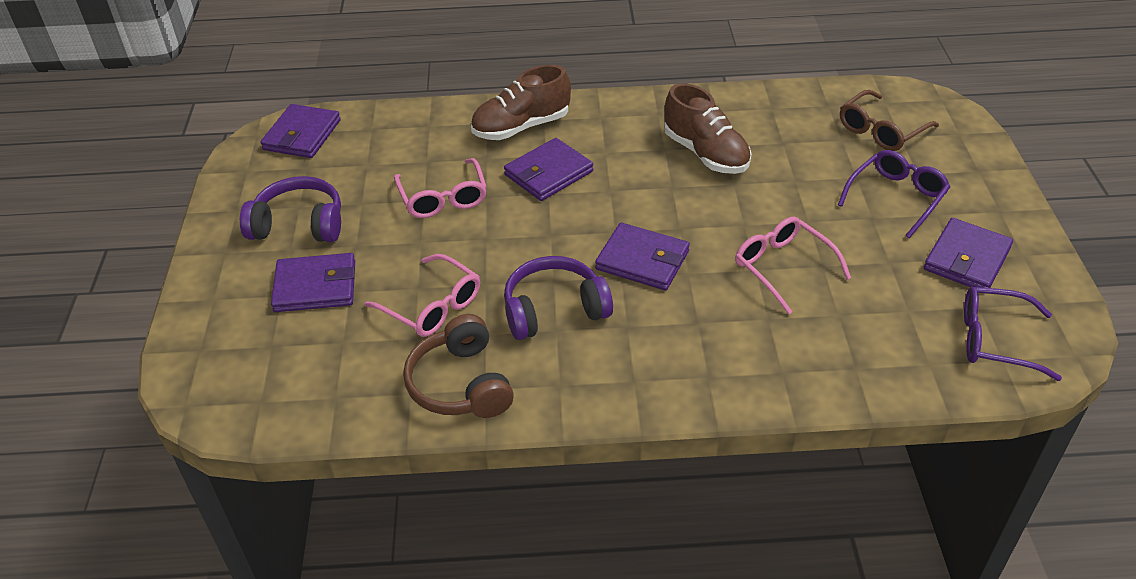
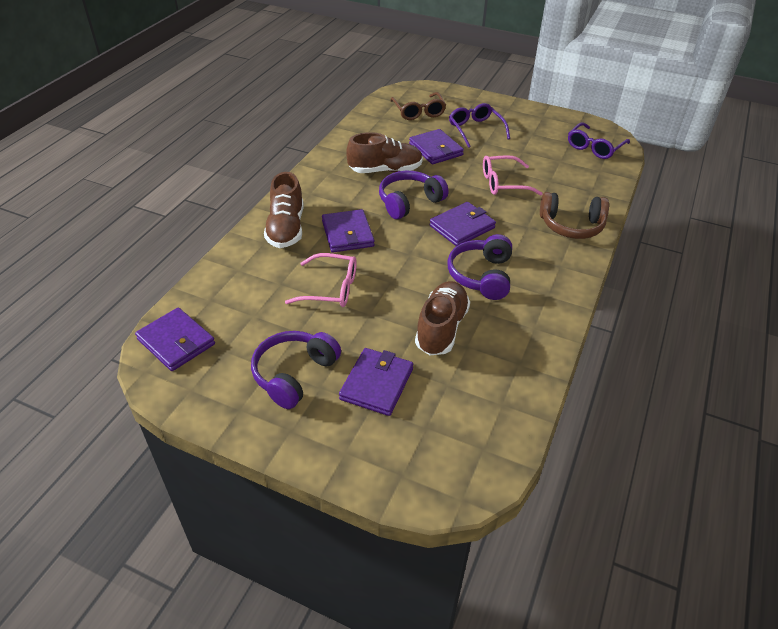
camera: 65 degrees left, 0 degrees up
(432, 306) = (441, 328): pink glasses -> brown shoe
(461, 384) = (524, 337): brown headphones -> brown headphones (571, 225)
(655, 197) = (409, 202): none -> purple headphones
(967, 259) = (535, 131): purple wallet -> purple wallet (435, 149)

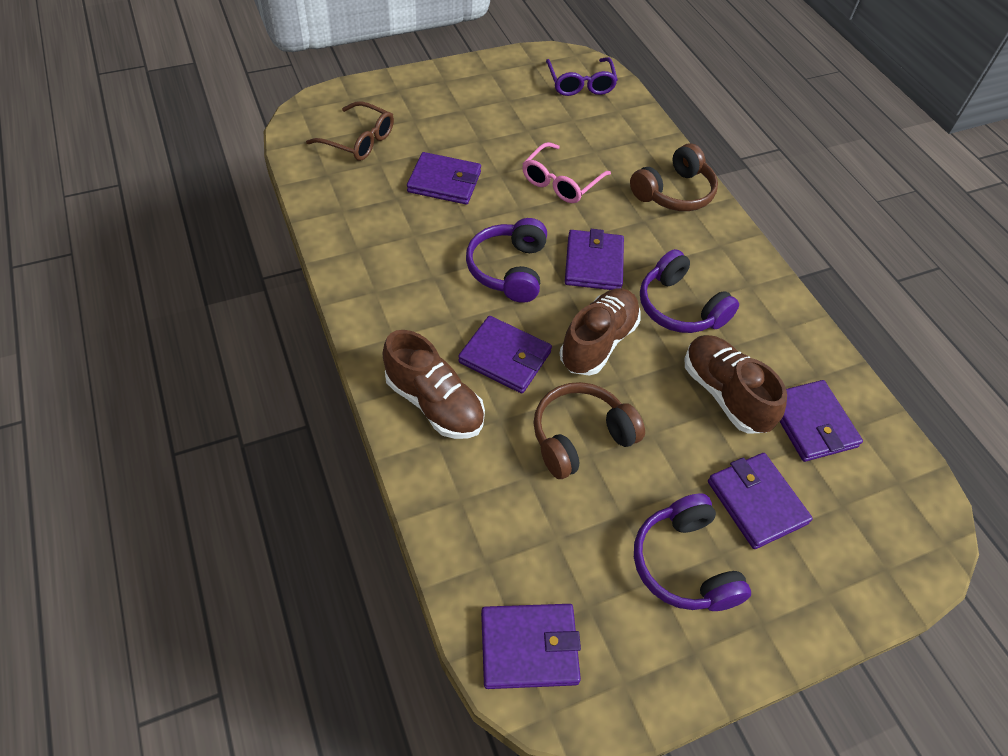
camera: 50 degrees left, 10 degrees up
(330, 288) = (580, 437): pink glasses -> brown headphones
(385, 170) = (431, 245): brown shoe -> brown shoe (598, 342)
(473, 379) = (811, 423): none -> purple wallet
(475, 130) = (449, 129): purple glasses -> none

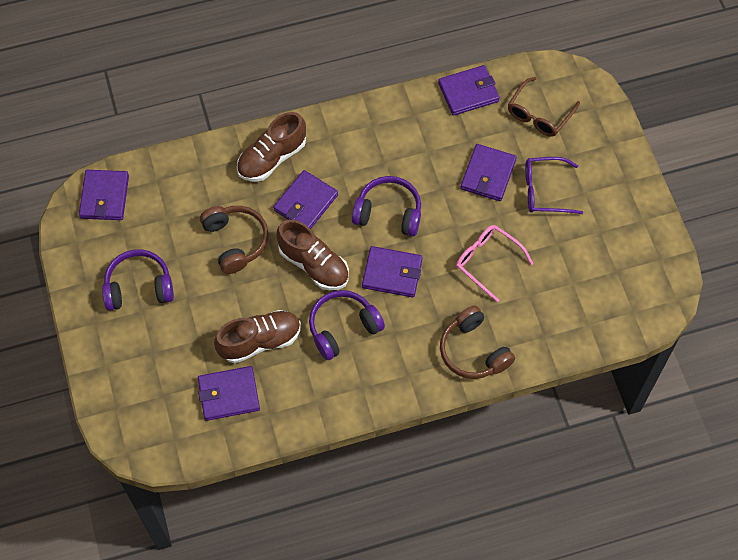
camera: 100 degrees right, 10 degrees up
(580, 84) = (628, 297): purple glasses -> purple glasses (545, 191)
(756, 502) = (173, 340): purple wallet -> purple wallet (468, 92)

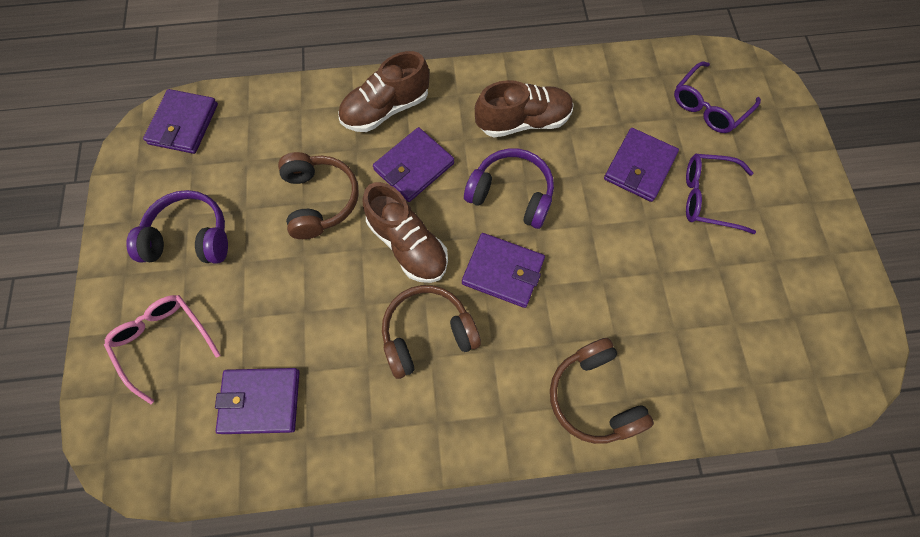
camera: 10 degrees right, 5 degrees up
(260, 341) = (318, 333): brown shoe -> brown shoe (523, 121)
(343, 328) = (427, 334): purple headphones -> brown headphones
(468, 92) = (627, 69): purple wallet -> none
(487, 262) = (626, 276): pink glasses -> pink glasses (164, 342)
(539, 114) = (709, 106): brown glasses -> purple glasses

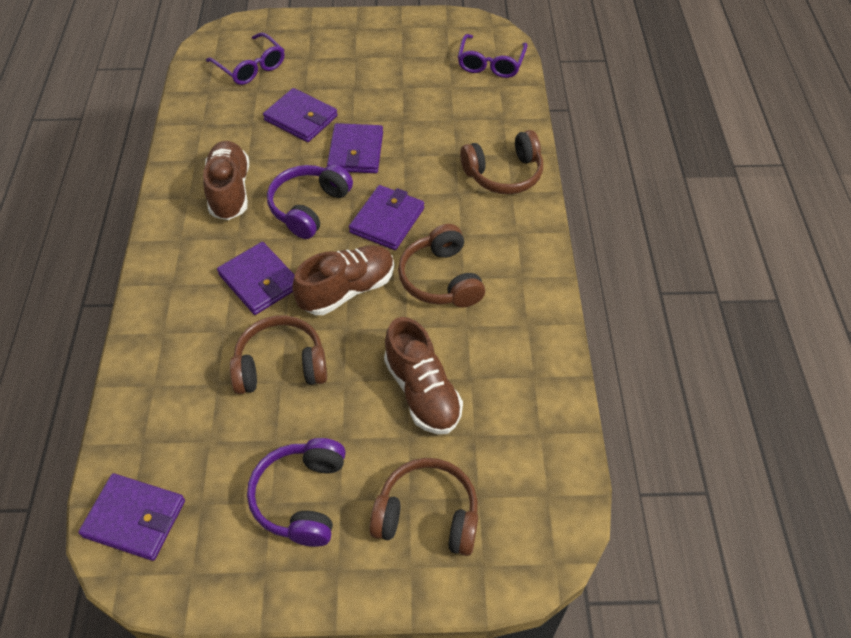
camera: 85 degrees left, 15 degrees down
(164, 342) = (427, 515): pink glasses -> brown headphones
(260, 401) = (497, 416): purple wallet -> purple wallet (356, 151)
(386, 109) = (179, 302): brown shoe -> brown shoe (422, 392)
(708, 197) = (340, 82): purple glasses -> purple glasses (490, 63)

